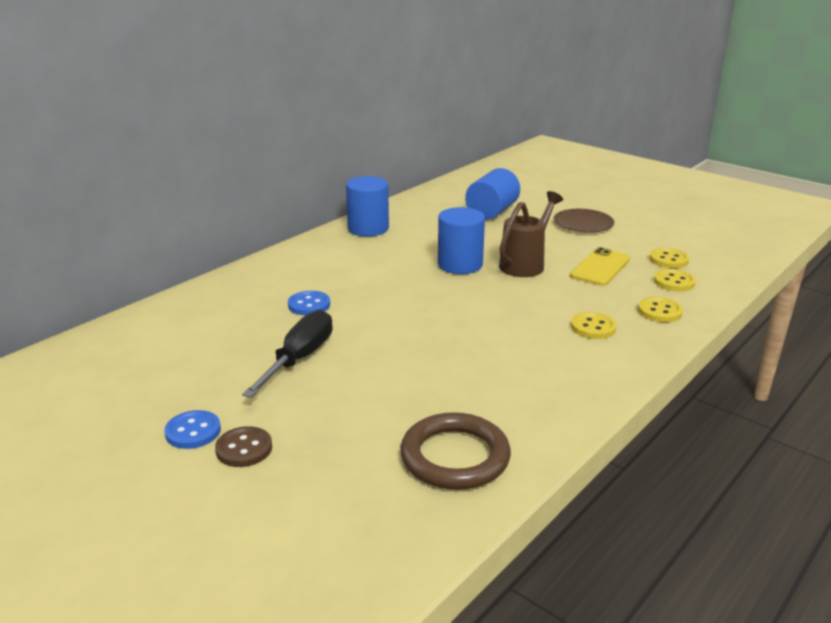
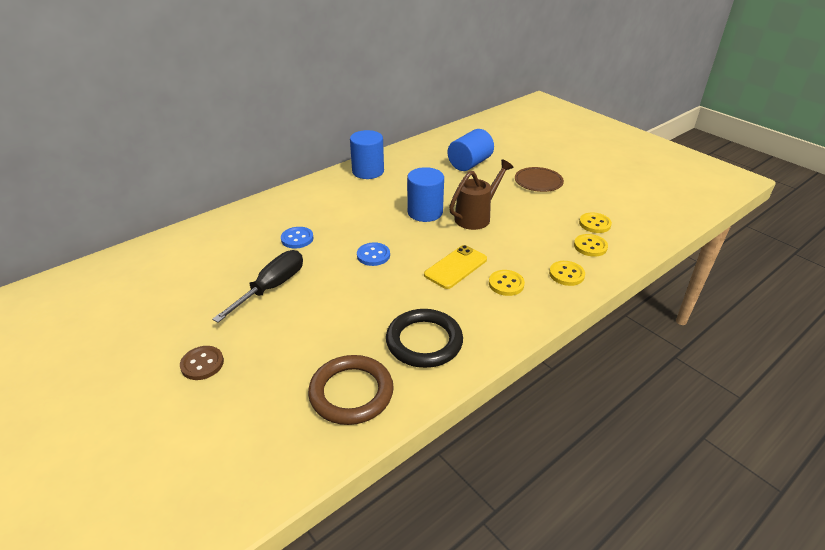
camera: 10 degrees right, 10 degrees up
(193, 431) = (173, 344): blue button -> blue button (373, 255)
(521, 394) = (424, 341): none -> black ring
(600, 267) = (535, 226): yellow phone -> yellow phone (455, 267)

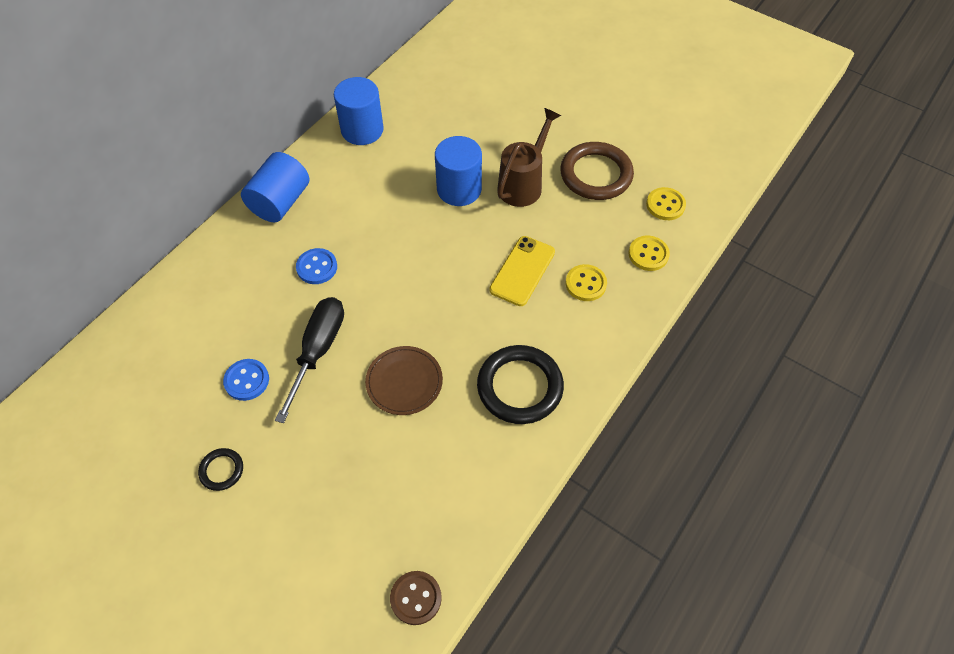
camera: 15 degrees left, 20 degrees up
(155, 348) = (221, 470): none -> black ring
(202, 364) = (286, 477): brown button -> brown button (416, 598)
(351, 393) = (465, 473): brown ring -> brown ring (596, 174)
(373, 255) = (420, 274): blue button -> blue button (247, 380)
(469, 163) = (488, 90): blue cylinder -> blue cylinder (280, 202)
(538, 181) = (582, 107): brown plate -> brown plate (404, 382)
(594, 224) = (663, 167): yellow button -> none

